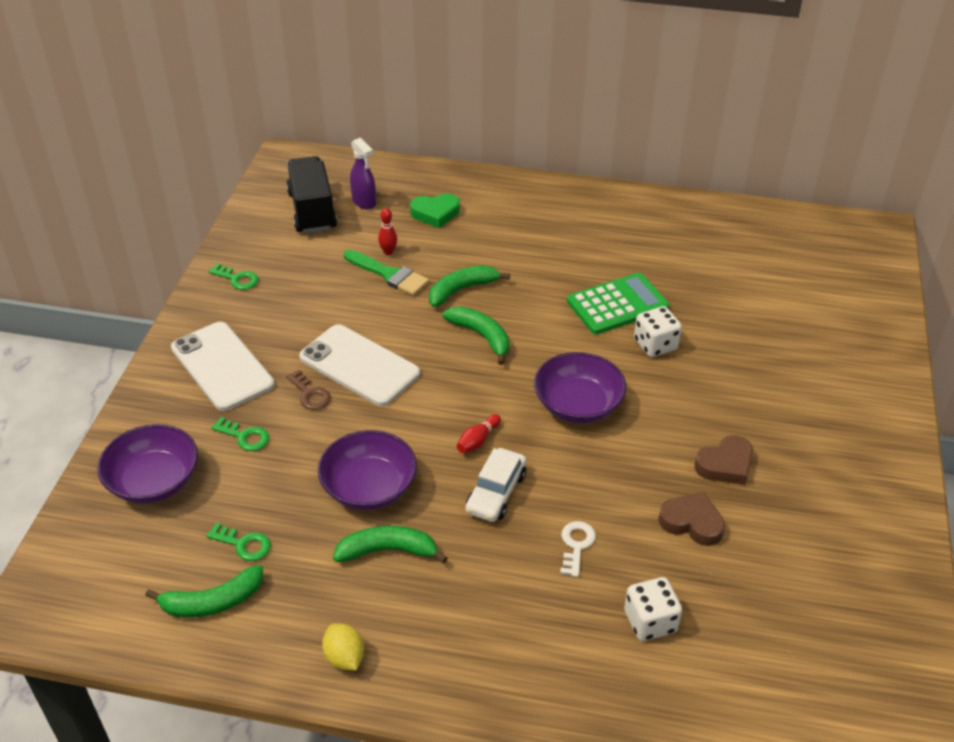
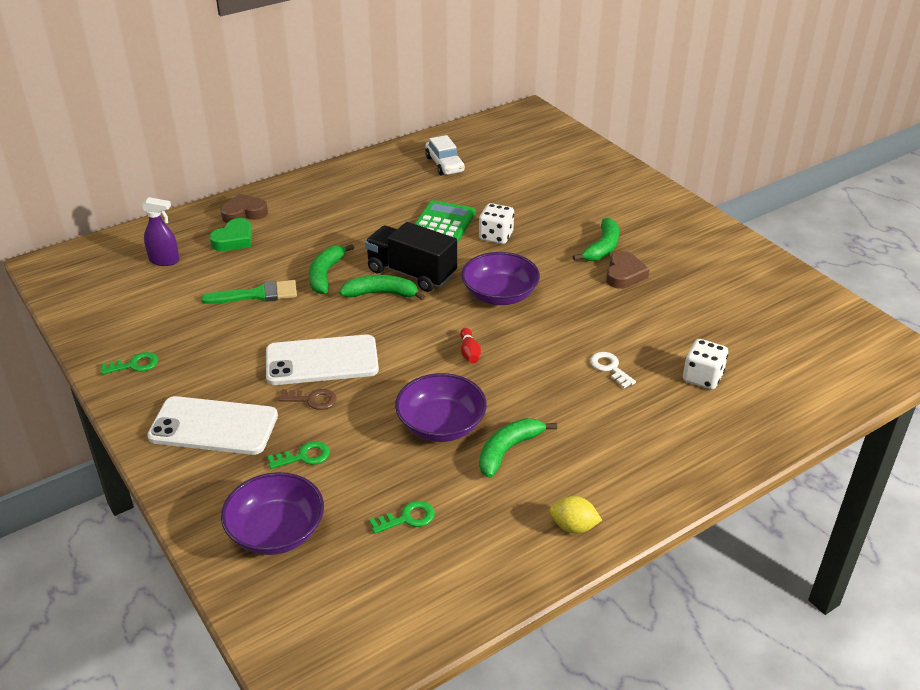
camera: 45 degrees left, 5 degrees down
(212, 602) = (440, 567): green banana -> green banana (602, 248)
(312, 211) = (128, 288): black truck -> black truck (411, 273)
(388, 252) = (234, 281): red bowling pin -> none
(496, 492) = (524, 373): white car -> white car (444, 164)
(692, 522) = (650, 314): brown heart -> brown heart (244, 213)

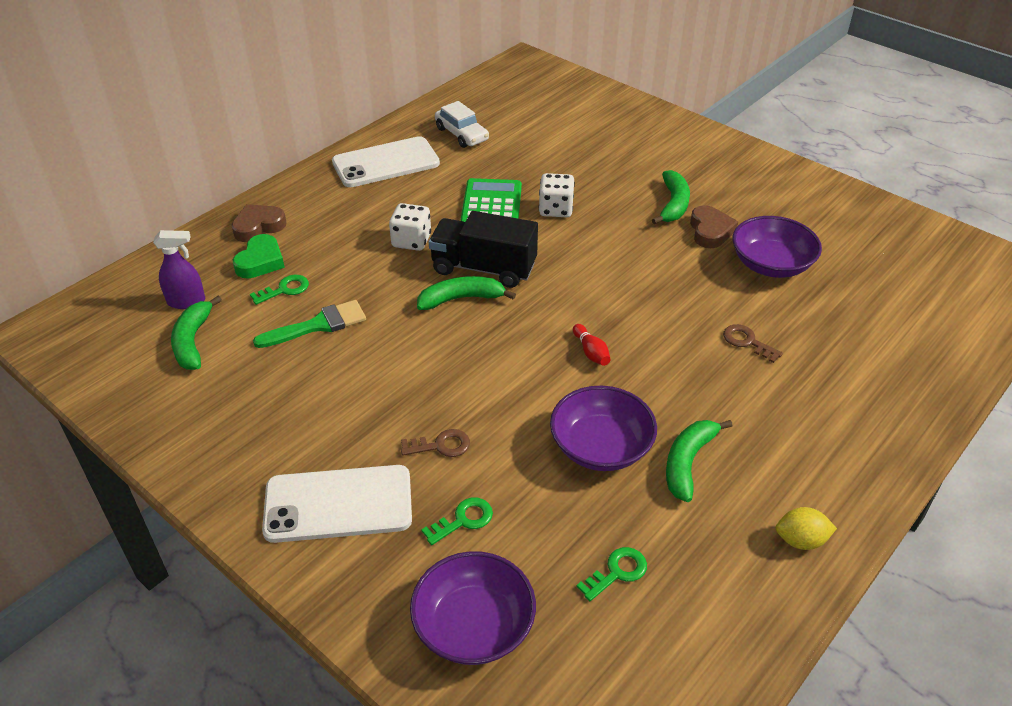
camera: 15 degrees left, 5 degrees up
(134, 365) = (206, 443): green key -> green key (285, 289)
(322, 361) = (430, 394): white phone -> white phone (386, 163)
(325, 275) = (387, 286): green banana -> green banana (193, 341)
(499, 295) = (592, 277): purple bowl -> purple bowl (771, 264)
(609, 368) = (747, 342): white key -> brown key
(702, 377) = (845, 334): white dice -> white dice (411, 241)

